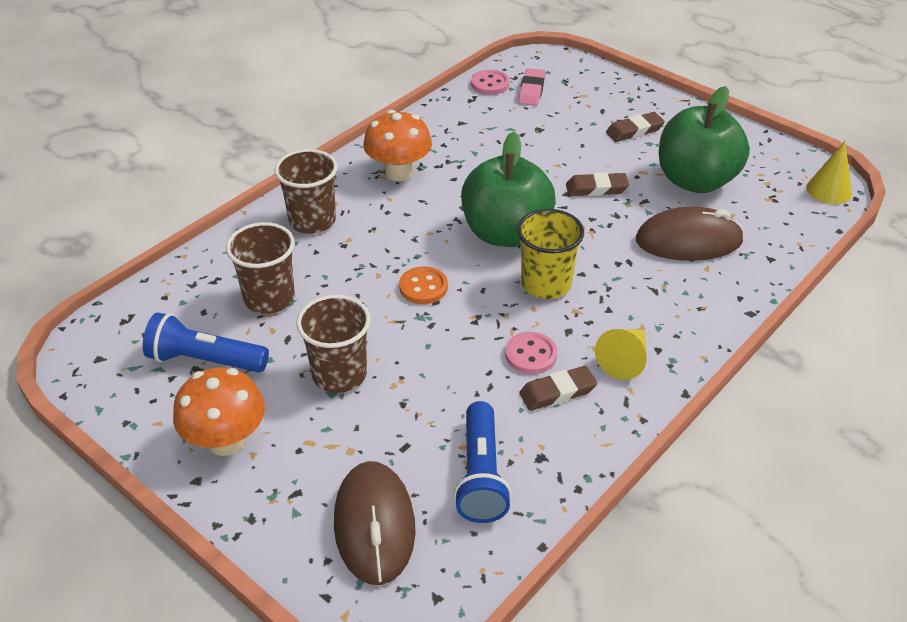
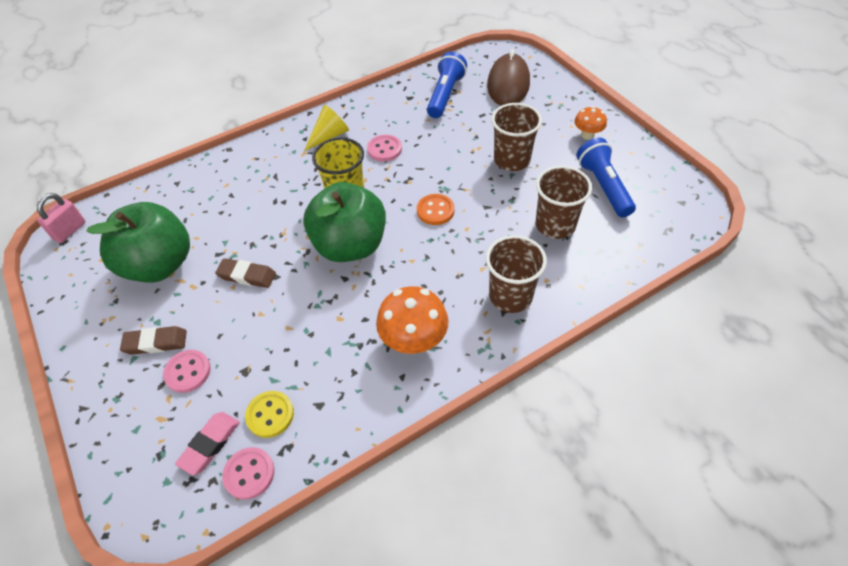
camera: 160 degrees left, 10 degrees up
(205, 360) = (603, 186): blue flashlight -> blue flashlight turned 135 degrees counterclockwise
(226, 441) = (587, 135): orange mushroom -> orange mushroom, size x0.58
(497, 111) = (270, 415): none -> yellow button
(557, 392) = (381, 126): brown eraser -> none
(587, 120) = (188, 372): none -> pink button
(688, 241) = (218, 208): brown mouse -> none
(829, 190) = (70, 231): yellow cone -> pink padlock

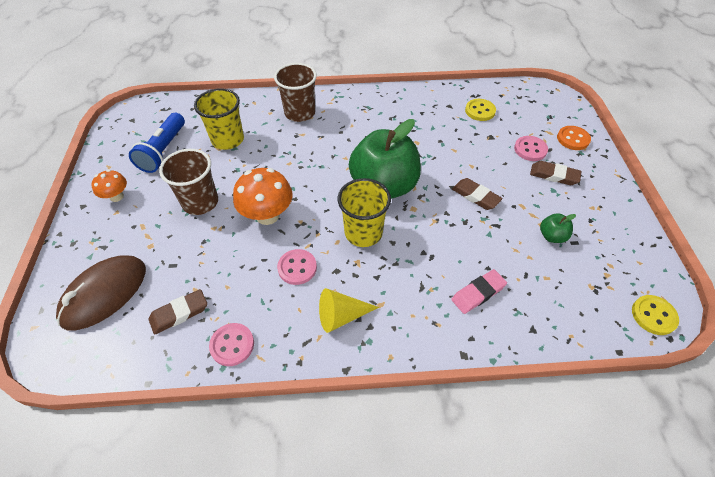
camera: 155 degrees left, 0 degrees up
(70, 231) = (653, 315): pink padlock -> yellow button
(159, 265) = (552, 236): green apple -> green apple, size x0.41
(210, 444) = (519, 110): pink eraser -> pink eraser (478, 293)
(249, 474) = (498, 92): pink button -> pink button (232, 345)
(414, 340) = (376, 113): orange mushroom -> orange mushroom (267, 215)
(435, 210) = (300, 186): orange button -> orange button (573, 139)
(445, 95) = (179, 313): blue flashlight -> brown eraser
(555, 225) = (228, 140): brown cup -> yellow cup

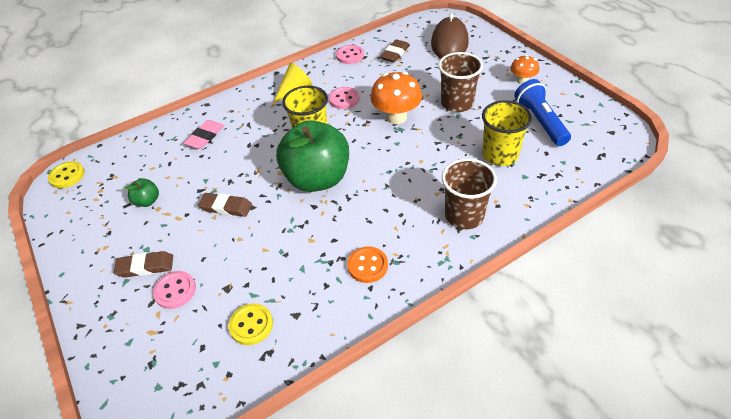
camera: 155 degrees right, 5 degrees down
(573, 139) = (119, 334): orange button -> orange button (367, 265)

